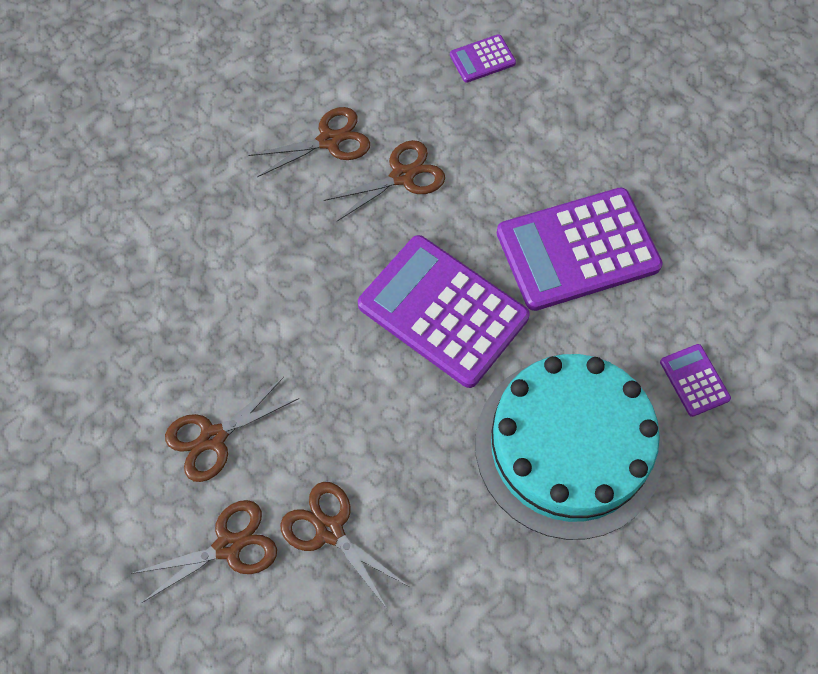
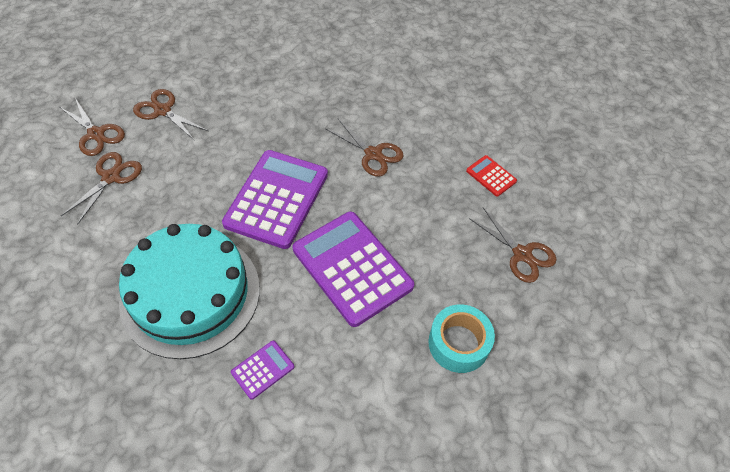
camera: 70 degrees right, 10 degrees down
(329, 140) = (384, 111): brown scissors -> brown scissors (522, 254)
(482, 59) = (491, 176): purple calculator -> red calculator
(704, 171) = (458, 343): none -> turquoise tape

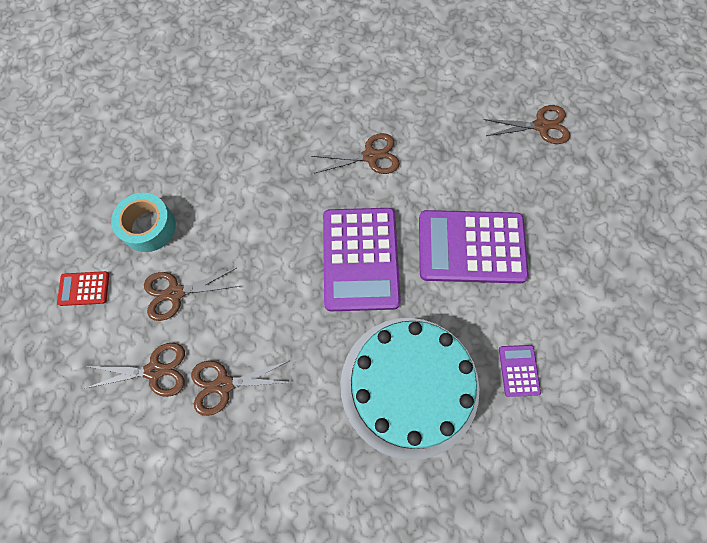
camera: 50 degrees left, 15 degrees up
(111, 177) = (224, 385): brown scissors -> brown scissors turned 75 degrees counterclockwise
(277, 199) = (360, 259): purple calculator -> purple calculator turned 150 degrees counterclockwise
(458, 343) = (585, 220): turquoise tape -> turquoise tape (149, 227)
(491, 176) = (457, 92): red calculator -> red calculator (84, 288)

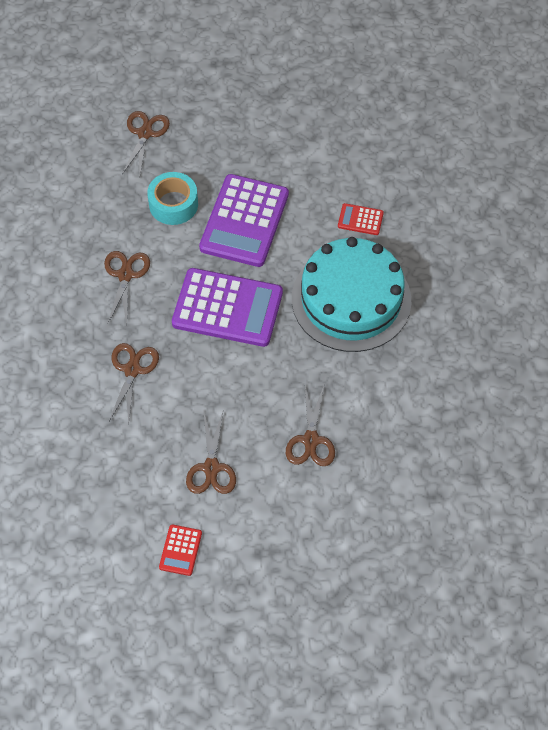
camera: 75 degrees left, 10 degrees down
(149, 227) = (133, 482): turquoise tape -> turquoise tape (173, 204)
(155, 370) = (281, 496): brown scissors -> brown scissors (132, 370)
(518, 370) = (360, 220): purple calculator -> red calculator

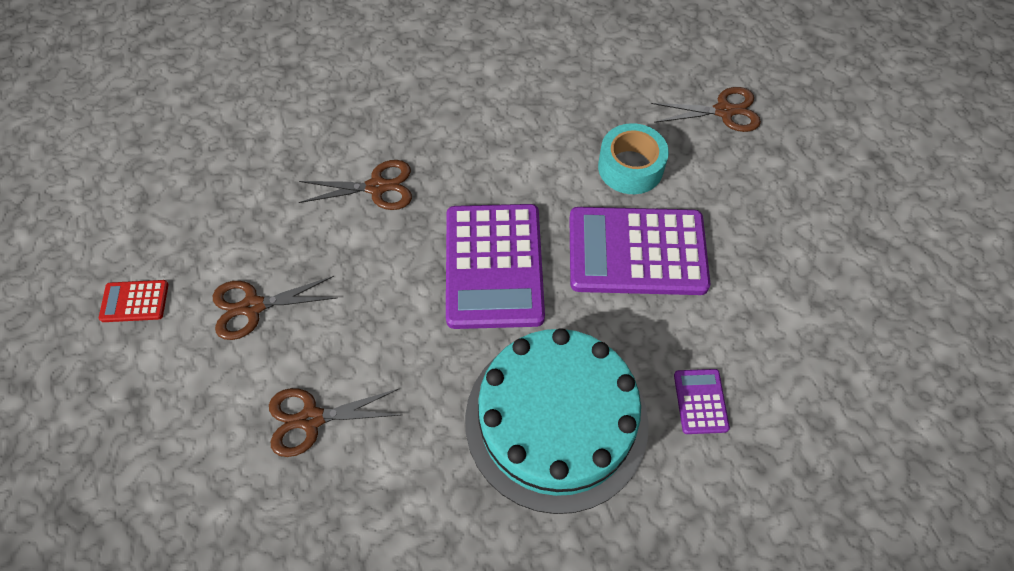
camera: 75 degrees right, 0 degrees up
(125, 275) = (508, 146): brown scissors -> none
(360, 220) = (700, 401): red calculator -> purple calculator

